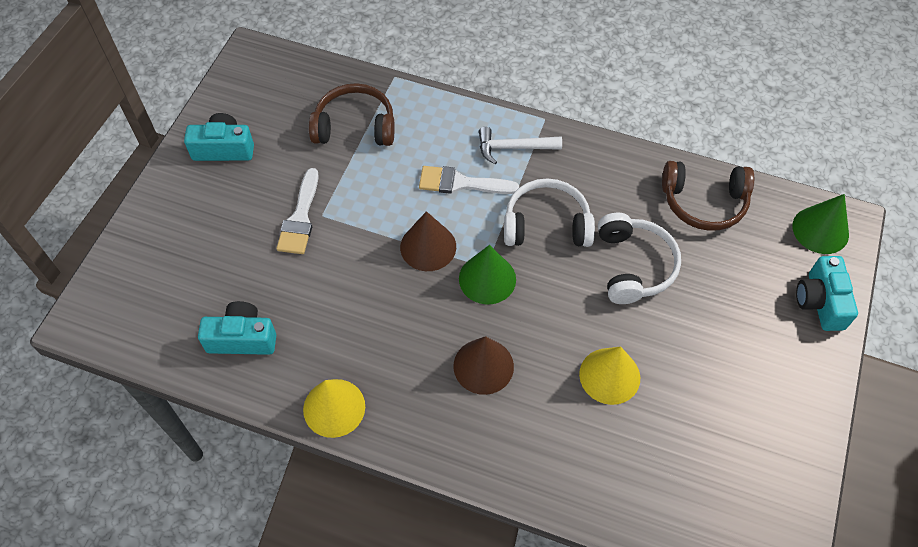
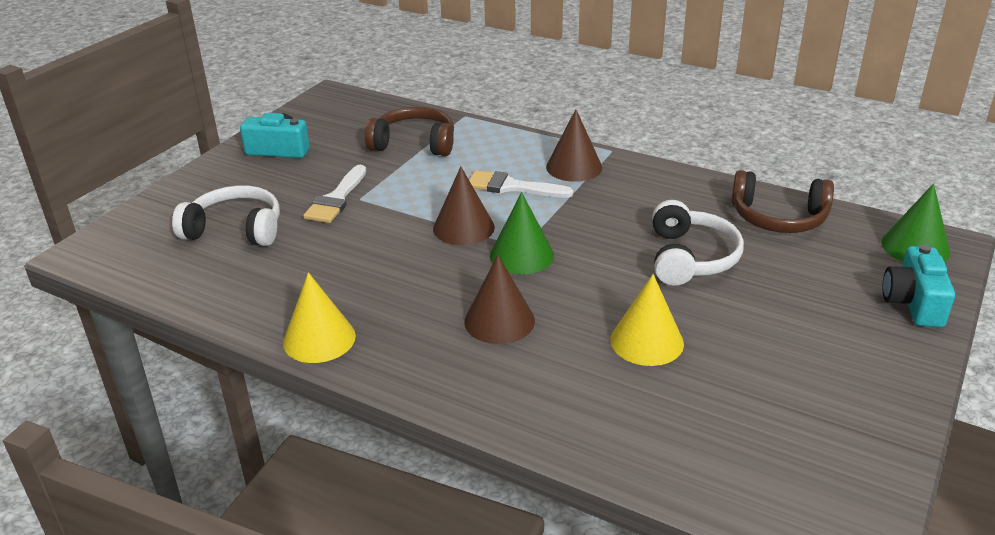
camera: 10 degrees right, 25 degrees down
(242, 338) = (241, 278): turquoise camera -> none
(513, 148) = (574, 167): white hammer -> brown cone
(546, 224) = (597, 221): white headphones -> white headphones (235, 229)

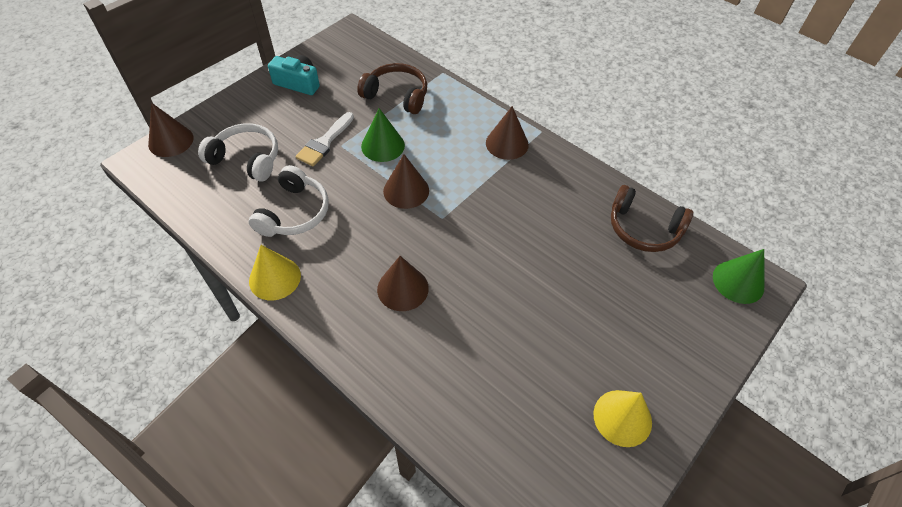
camera: 10 degrees right, 20 degrees up
(121, 227) = (171, 141): none -> brown cone
(512, 187) = (454, 155): white brush -> none
(522, 255) = (439, 227): green cone -> green cone (383, 145)
(646, 341) = (500, 332): yellow cone -> yellow cone (622, 417)
(690, 258) = (561, 256): white headphones -> white headphones (294, 212)
(913, 302) = (713, 338): turquoise camera -> none

